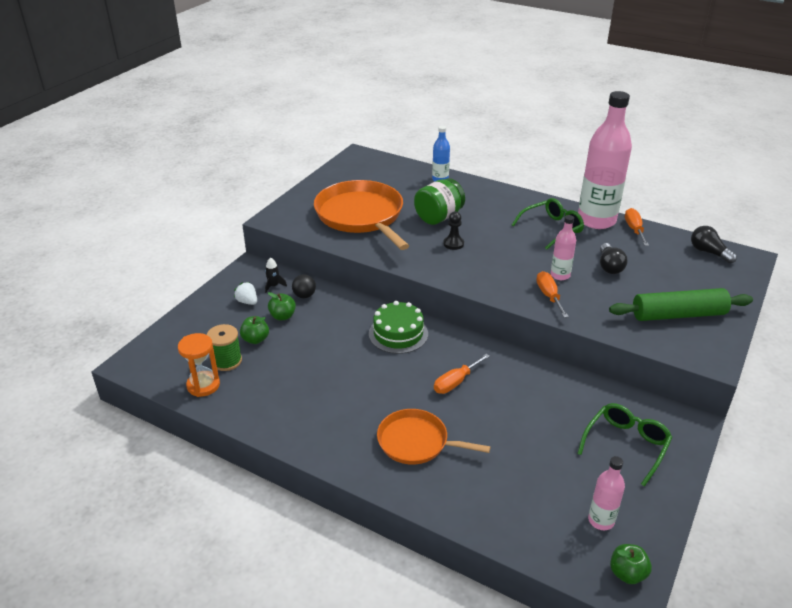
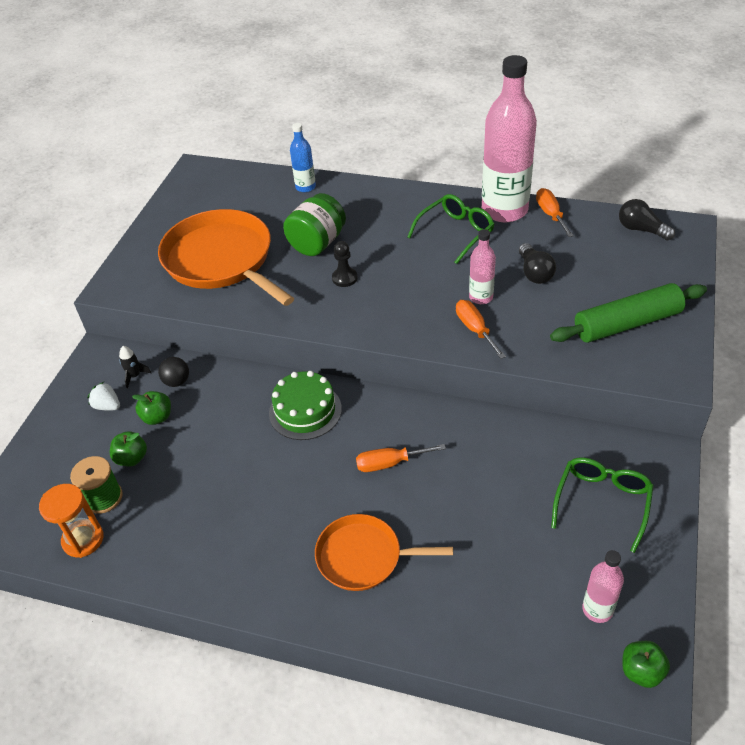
camera: 10 degrees left, 10 degrees up
(455, 382) = (389, 463): orange screwdriver -> orange screwdriver turned 45 degrees clockwise

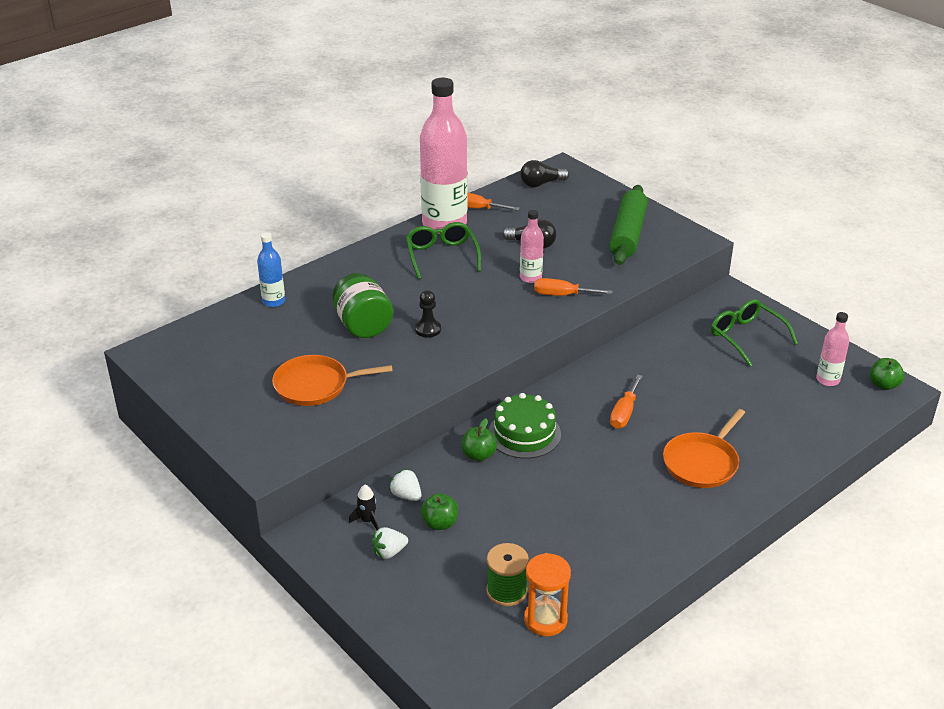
camera: 60 degrees left, 10 degrees down
(132, 458) = (475, 557): green apple -> green apple (478, 455)
(177, 381) = (406, 495): black ball -> white strawberry
(222, 260) = (315, 385): orange pan -> orange pan, size x0.59

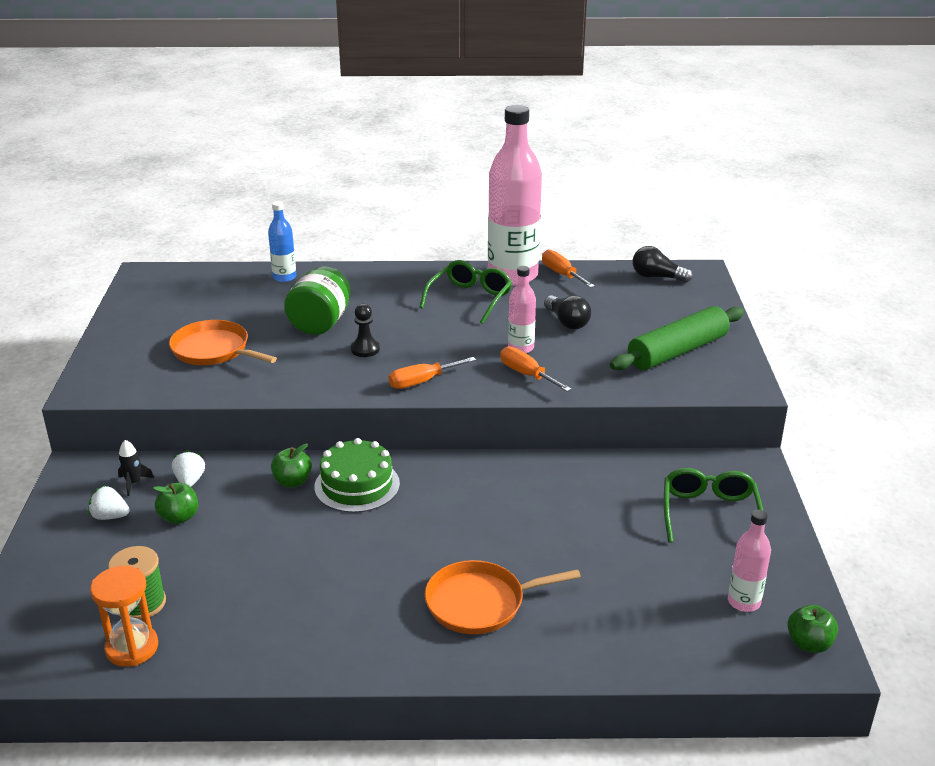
camera: 40 degrees right, 5 degrees down
(624, 413) = (473, 516): orange screwdriver -> orange screwdriver (422, 382)

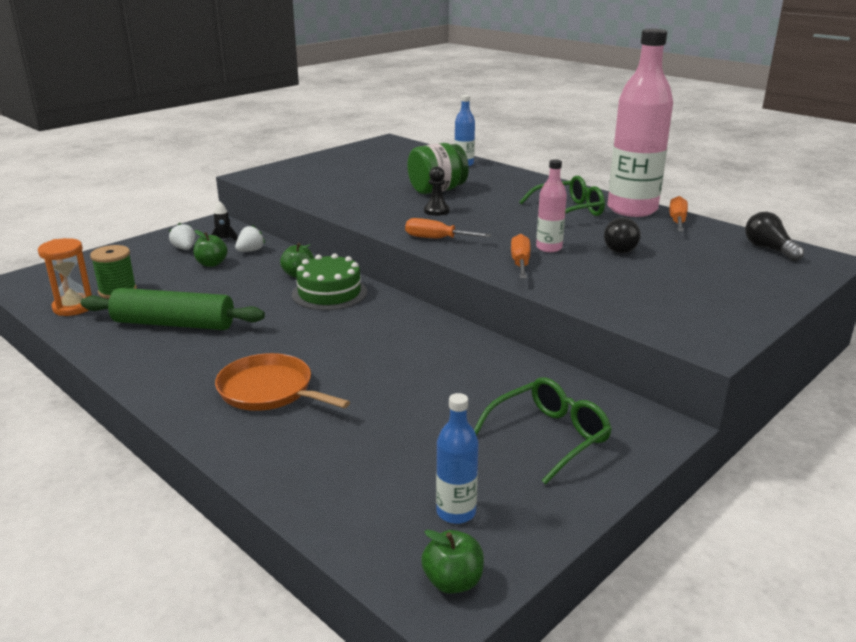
camera: 45 degrees right, 5 degrees down
(213, 350) = (349, 182): orange pan -> none
(677, 351) = (687, 298): green rolling pin -> green rolling pin (174, 324)
(744, 602) = (456, 512): pink bottle -> blue bottle

